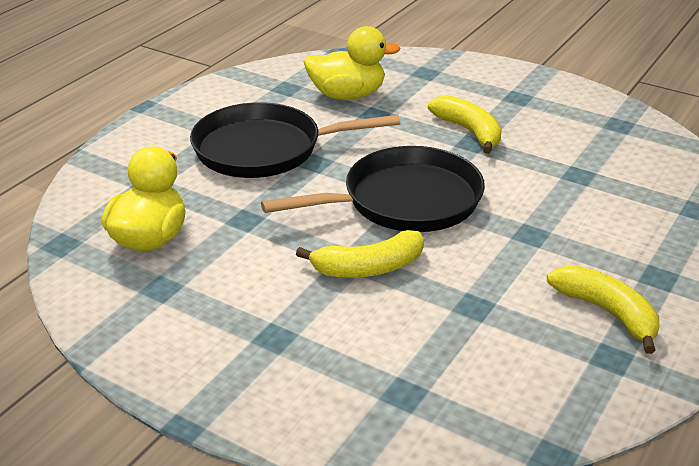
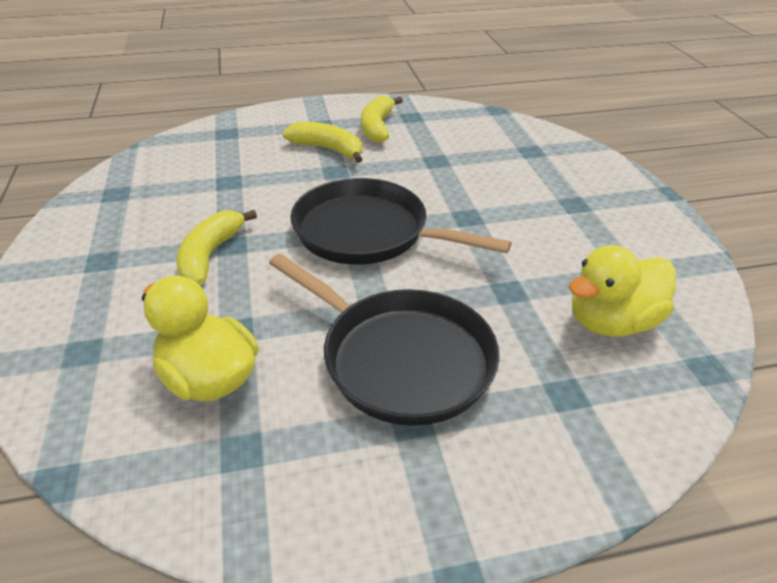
camera: 135 degrees left, 5 degrees up
(368, 268) = (464, 207): yellow banana -> yellow banana (328, 149)

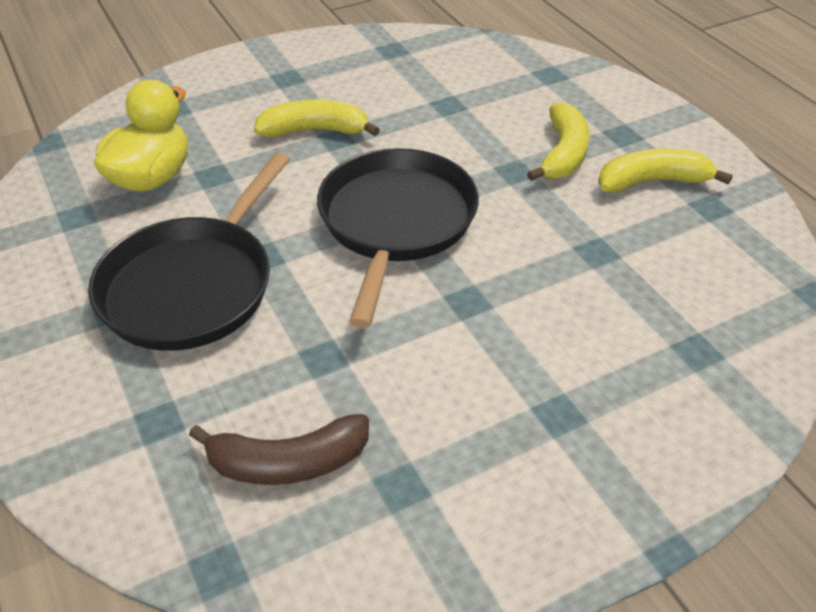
camera: 75 degrees right, 5 degrees up
(611, 322) = (288, 462): yellow duck -> brown banana

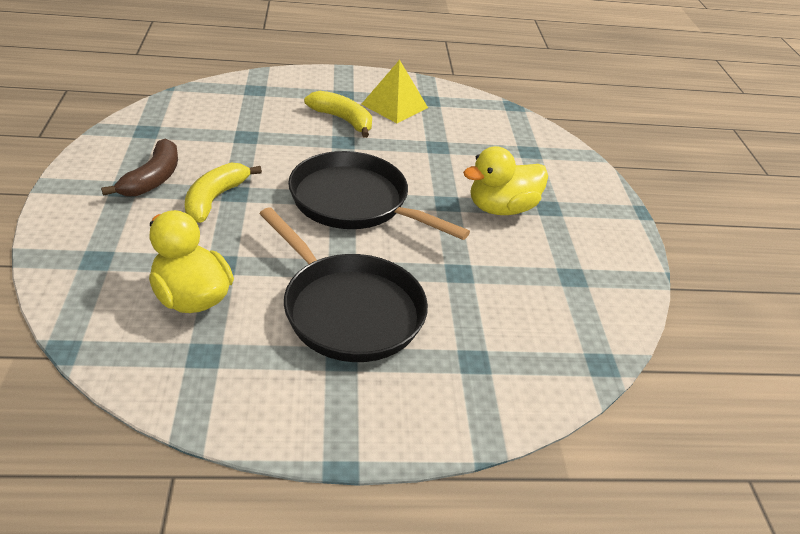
camera: 70 degrees left, 5 degrees down
(288, 462) = (536, 313): brown banana -> brown banana (153, 179)
(505, 359) = (501, 208): none -> yellow duck
(652, 182) = (394, 106): yellow banana -> yellow pyramid

